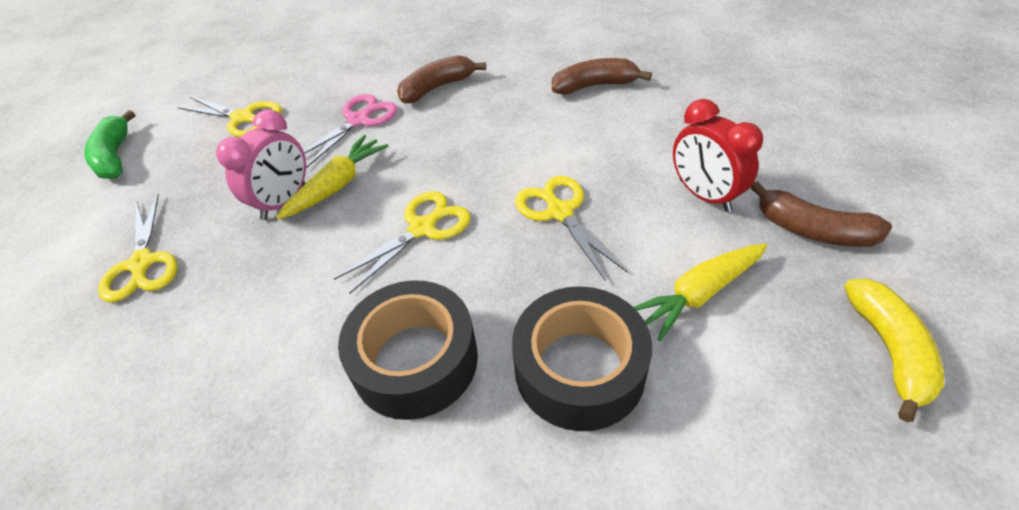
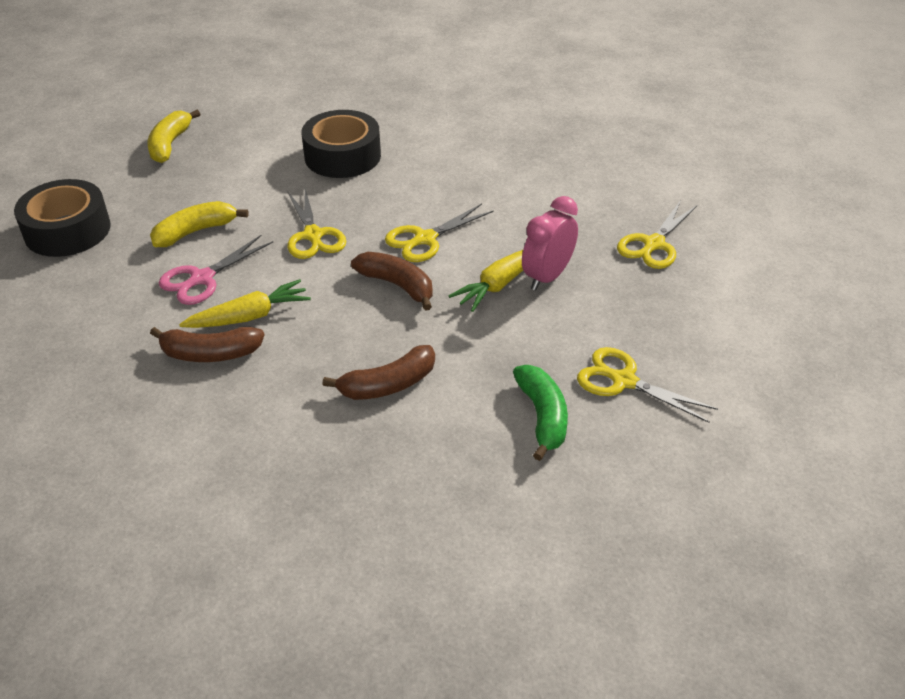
camera: 175 degrees left, 5 degrees down
(115, 156) = (753, 353): green banana -> green banana (542, 417)
(142, 264) = (653, 244): yellow scissors -> yellow scissors turned 135 degrees counterclockwise
(359, 120) = (483, 353): pink scissors -> pink scissors (201, 279)
(415, 360) = (438, 170): black tape -> black tape (67, 230)
(699, 294) = (250, 178): yellow carrot -> yellow carrot (249, 316)
(704, 195) = (195, 231): red clock -> yellow banana
(812, 230) = (144, 200): brown banana -> brown banana (397, 285)

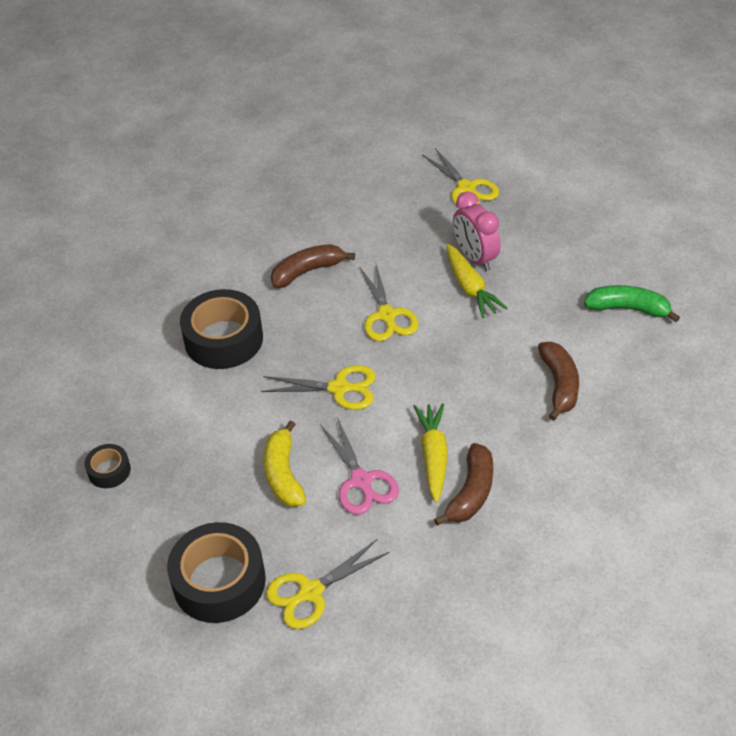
camera: 65 degrees left, 5 degrees up
(170, 144) = (109, 471): yellow banana -> black tape
(397, 285) = (440, 349): brown banana -> brown banana (307, 271)
(623, 381) = (609, 256): yellow scissors -> yellow scissors (310, 592)

